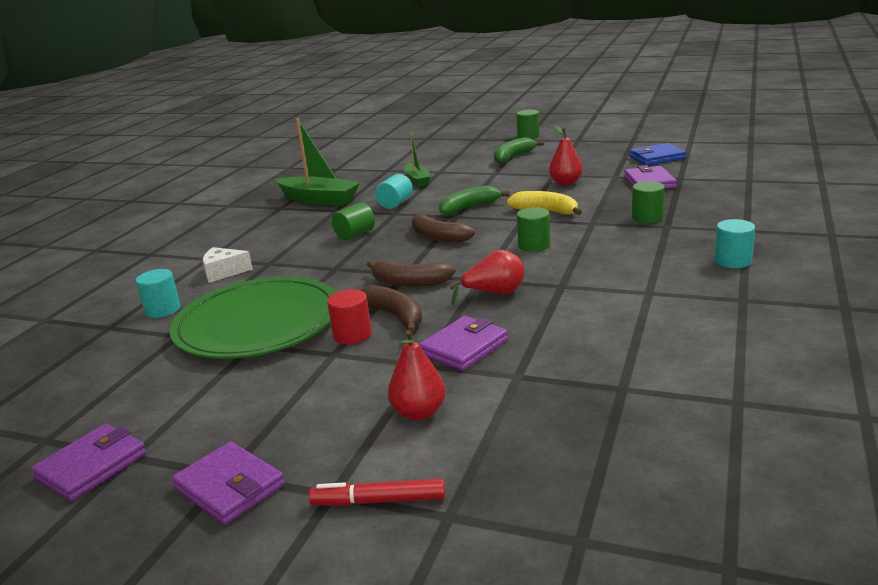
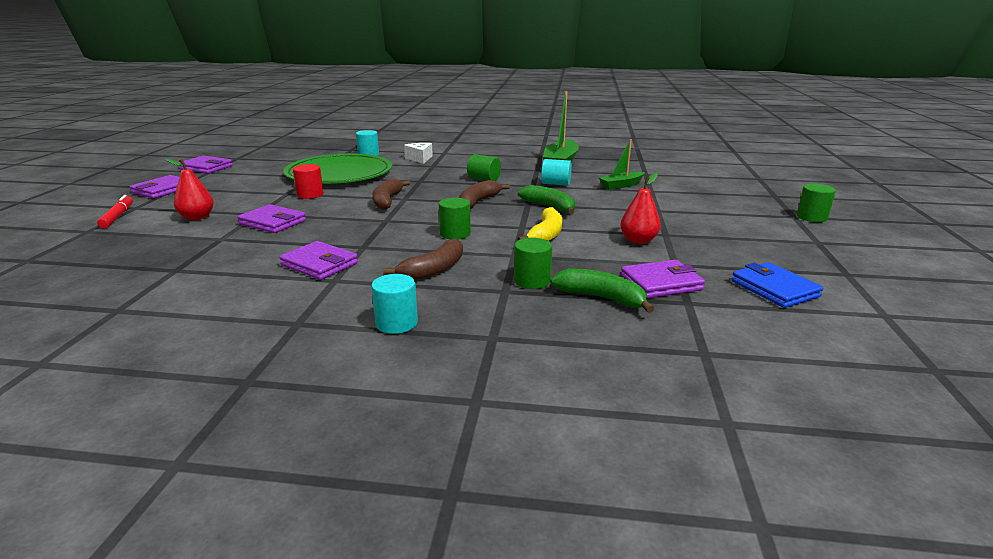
camera: 75 degrees right, 0 degrees up
(394, 316) = (332, 202): brown banana -> brown banana (433, 269)
(494, 294) = (356, 226): red pear -> none
(513, 157) = (719, 215): green banana -> green banana (601, 298)
(609, 303) = (319, 264): none -> purple wallet

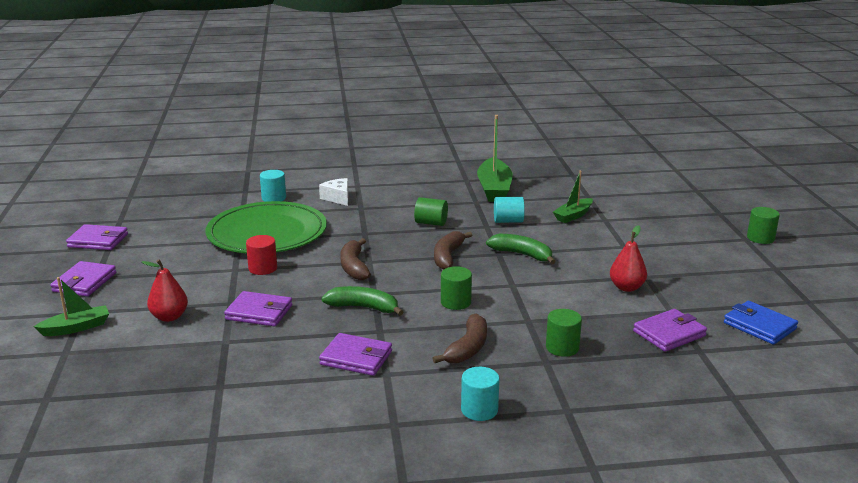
camera: 15 degrees left, 0 degrees up
(117, 216) = (76, 328): red marker -> green boat
(545, 235) = (541, 292): yellow banana -> none
(601, 298) = (630, 357): green banana -> green banana (364, 308)

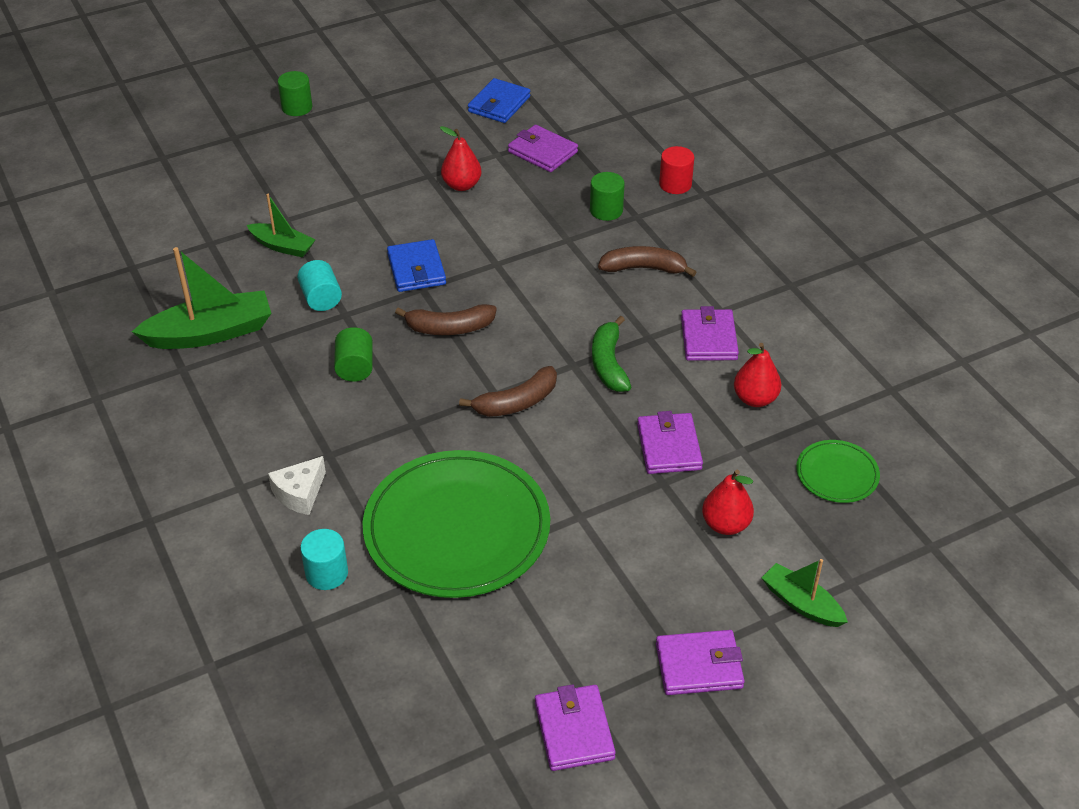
camera: 110 degrees left, 20 degrees up
(158, 377) = (837, 474): none -> green plate
(263, 268) = (563, 488): red cylinder -> red cylinder (675, 184)
(270, 361) = (755, 399): none -> red pear
(455, 302) = (558, 296): green cylinder -> none
(479, 410) = (737, 241): turquoise cylinder -> none
(522, 255) = (416, 269): green banana -> blue wallet

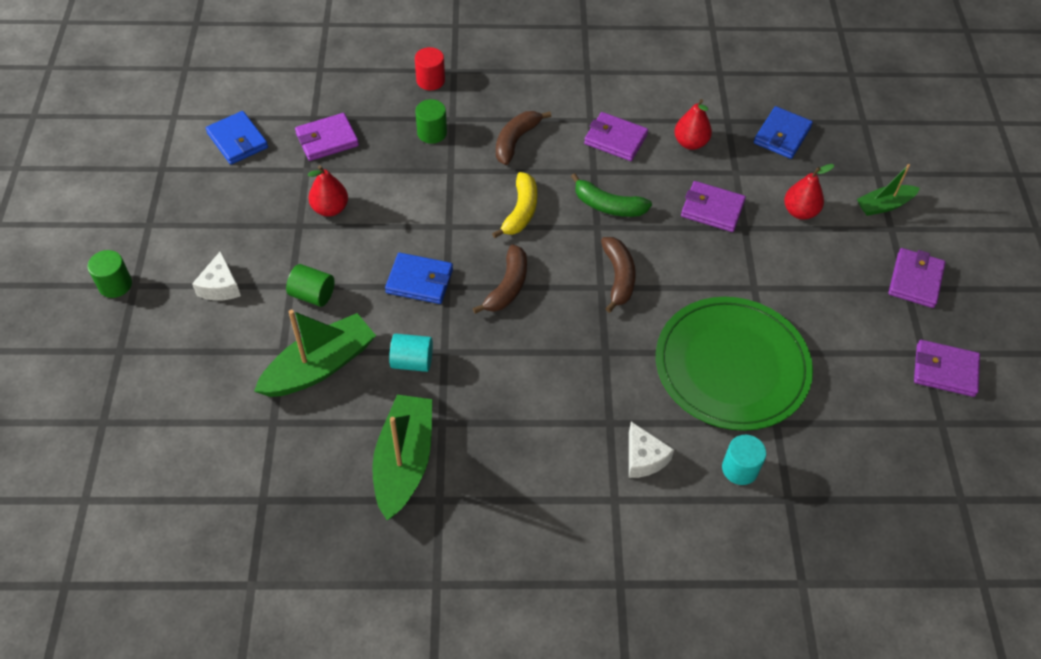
camera: 65 degrees left, 10 degrees up
(283, 246) = (320, 366): green boat -> green boat, size x1.70
(331, 160) = (220, 286): none -> white cheese
(355, 367) = (516, 368): green cylinder -> green cylinder (312, 295)
(551, 304) = (520, 211): none -> yellow banana
(837, 474) = (782, 135): green plate -> blue wallet

